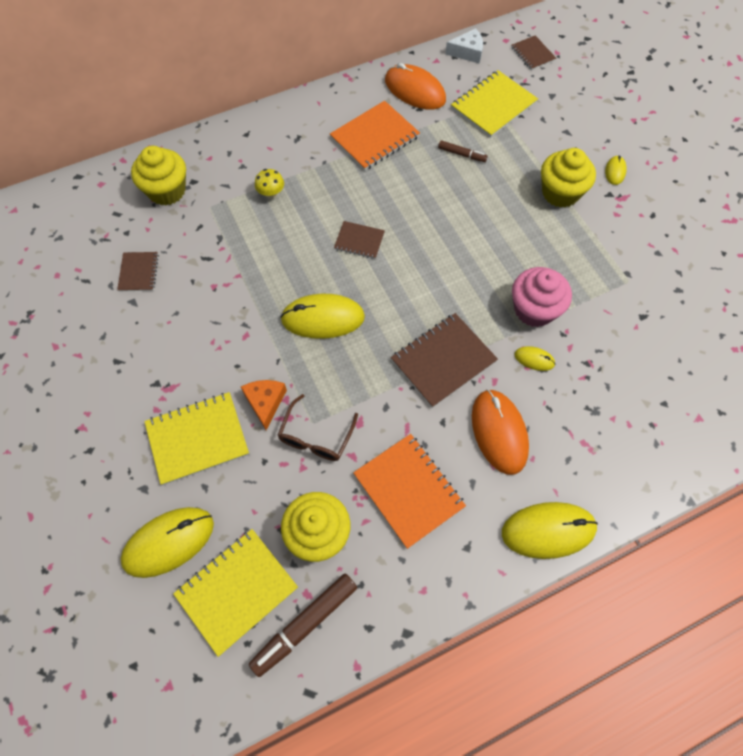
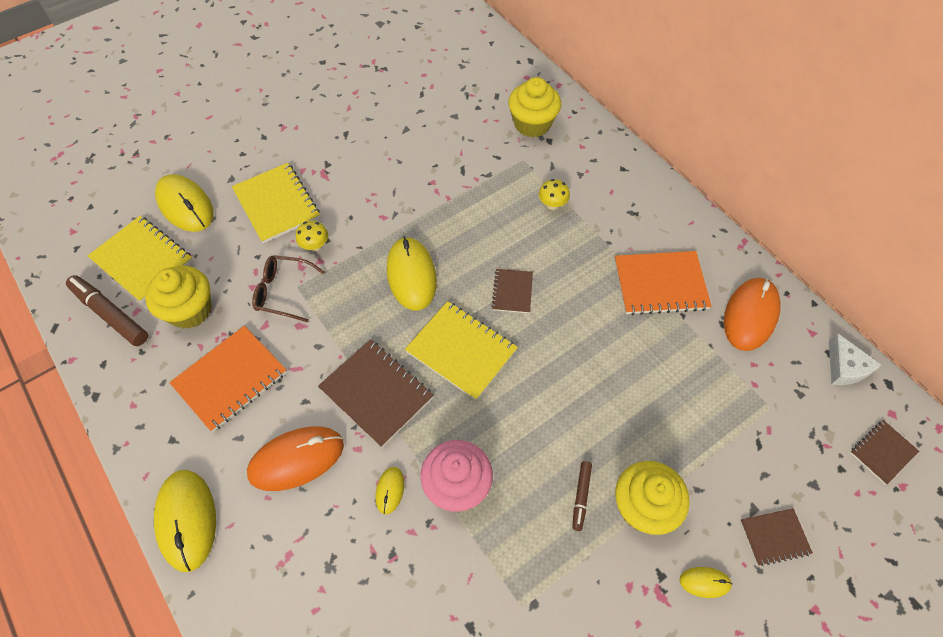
camera: 80 degrees right, 5 degrees down
(139, 272) = (437, 126): brown notebook -> brown notebook (774, 537)
(265, 402) = (315, 246): orange cheese -> yellow mushroom
(375, 137) = (660, 284): orange notebook -> orange notebook turned 45 degrees counterclockwise
(462, 154) = (667, 380): brown marker -> brown marker (581, 496)
(493, 105) = (763, 409): yellow notebook -> yellow notebook (461, 351)

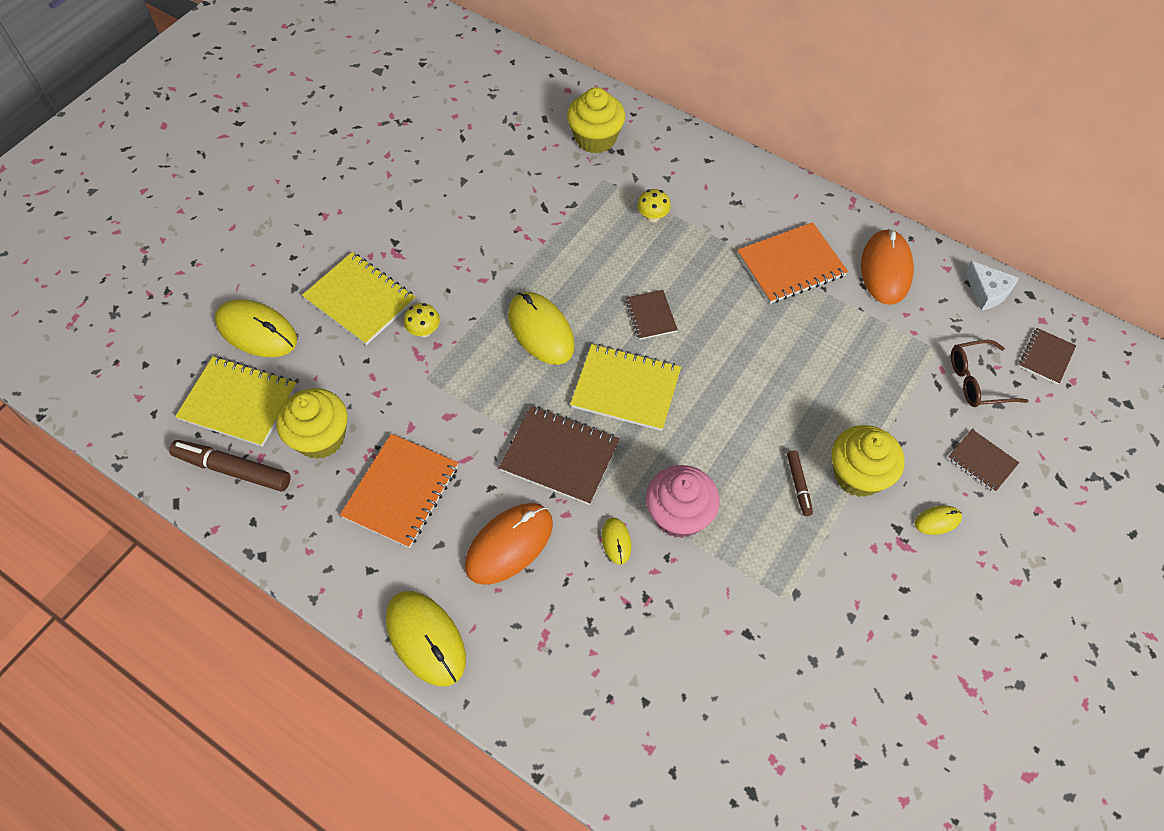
camera: 20 degrees left, 0 degrees up
(283, 292) = (413, 388): brown glasses -> brown glasses (977, 380)
(774, 537) = (982, 461): brown notebook -> brown notebook turned 75 degrees clockwise

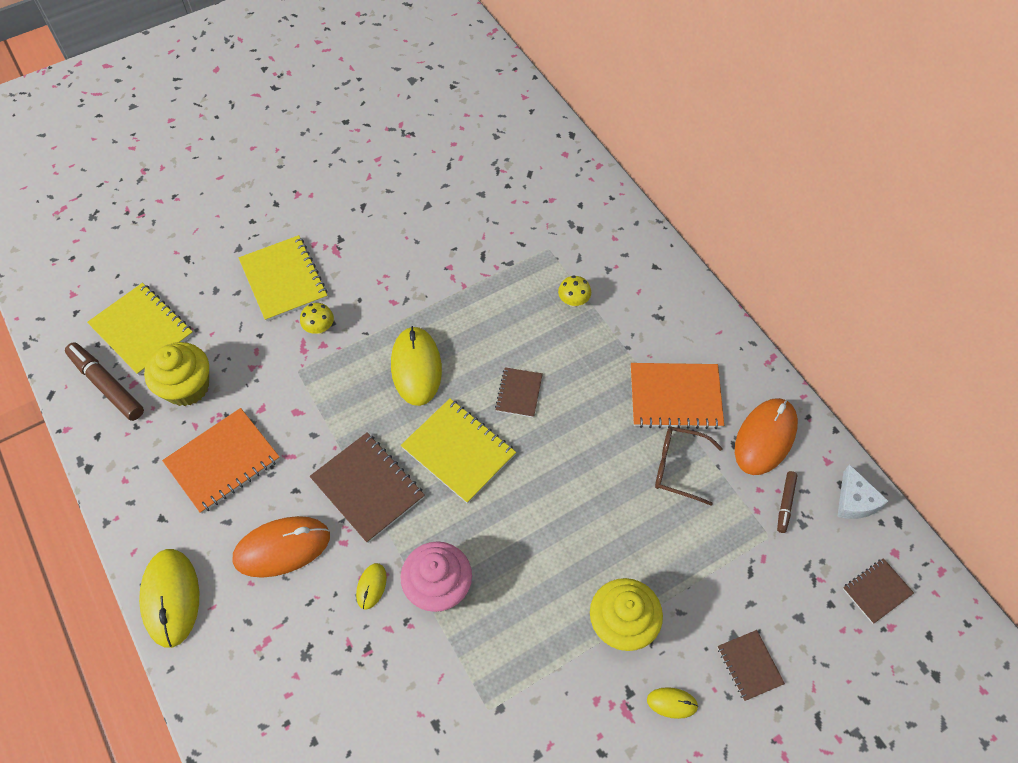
camera: 25 degrees right, 0 degrees up
(256, 331) = (189, 274): yellow mouse -> none
(595, 138) = (564, 209): yellow cupcake -> none
(798, 485) = (561, 609): brown marker -> brown marker (785, 503)
(977, 380) = (792, 584): brown glasses -> brown glasses (678, 467)

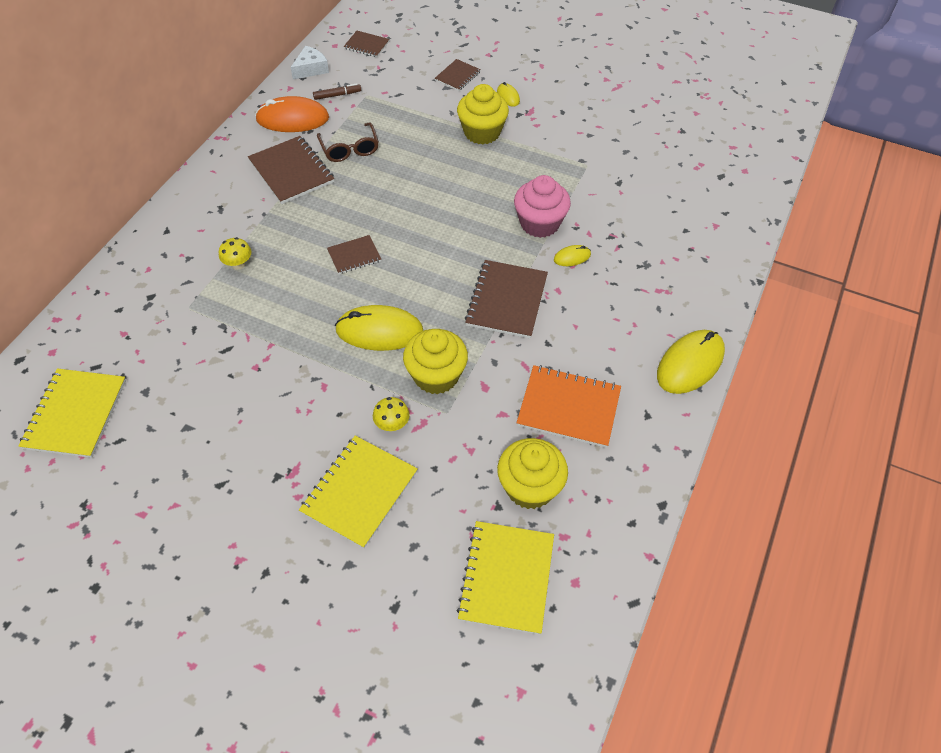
camera: 125 degrees left, 5 degrees down
(107, 385) = (583, 558): brown marker -> none
(282, 548) = (595, 322): orange mouse -> none
(337, 383) = (436, 376): none -> yellow cupcake
(416, 367) = (379, 331): yellow mouse -> yellow mouse turned 45 degrees clockwise
(458, 451) = (432, 265): yellow notebook -> yellow notebook (75, 414)
(675, 397) = (291, 171): orange notebook -> brown notebook

